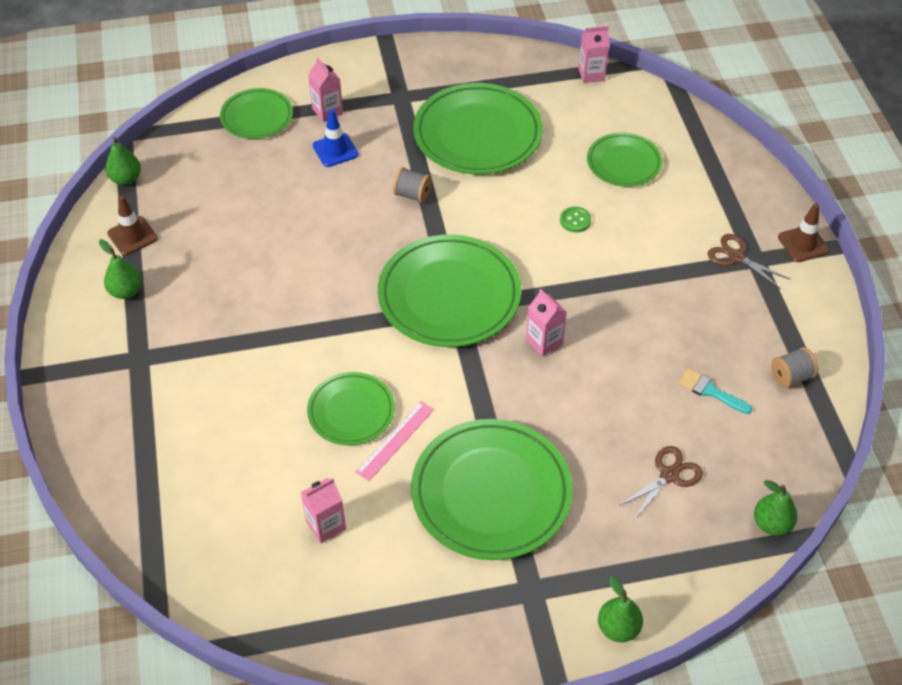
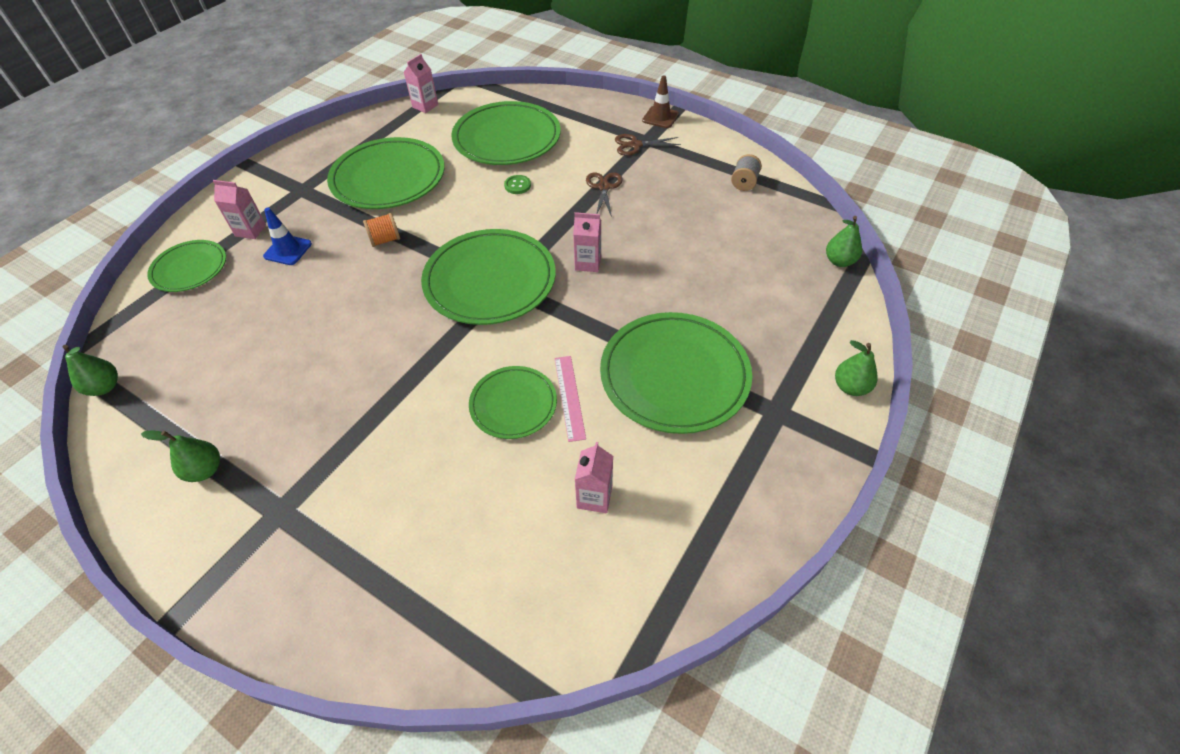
camera: 45 degrees left, 0 degrees up
(132, 236) = (162, 424): brown traffic cone -> none
(412, 194) = (385, 240): grey spool -> orange spool
(623, 163) = (507, 138): green plate -> green plate, size x1.75
(669, 475) = (756, 279): brown scissors -> brown scissors (603, 187)
(710, 391) = (716, 219): turquoise brush -> none

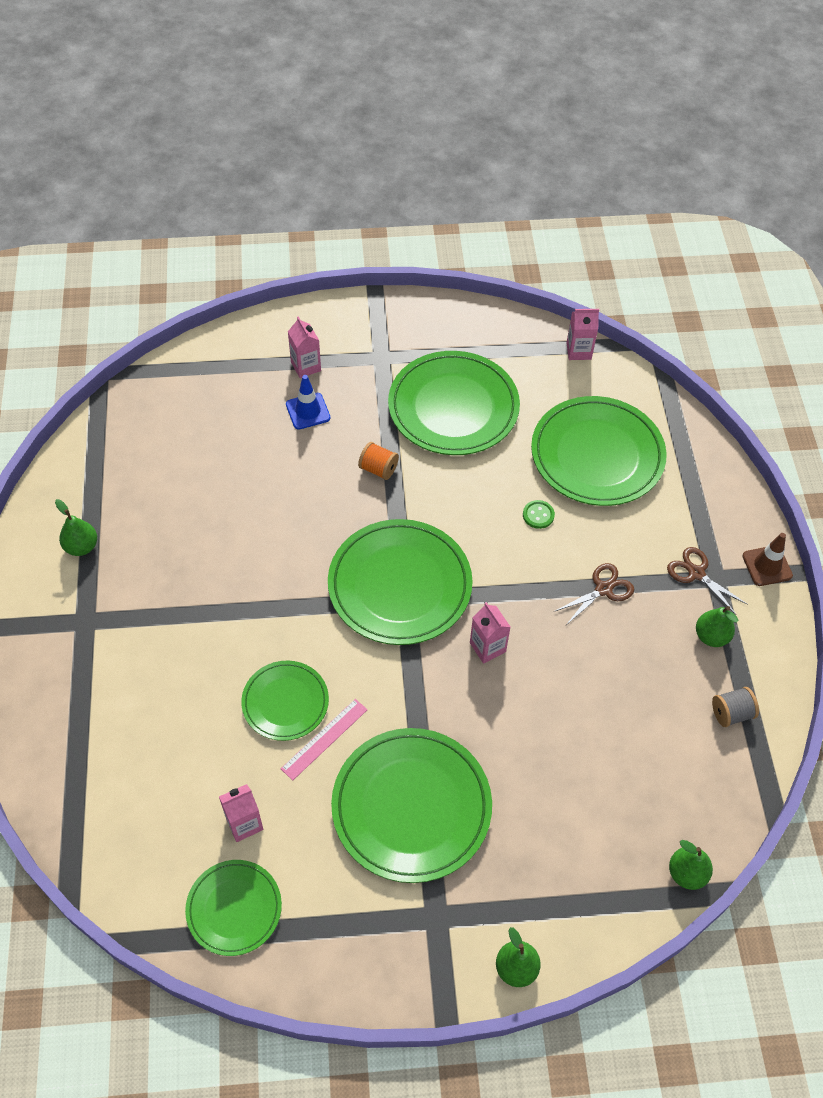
camera: 50 degrees right, 5 degrees up
(105, 387) = (96, 422): green pear -> green pear (711, 636)
(190, 269) = (234, 366): green plate -> green plate (234, 908)

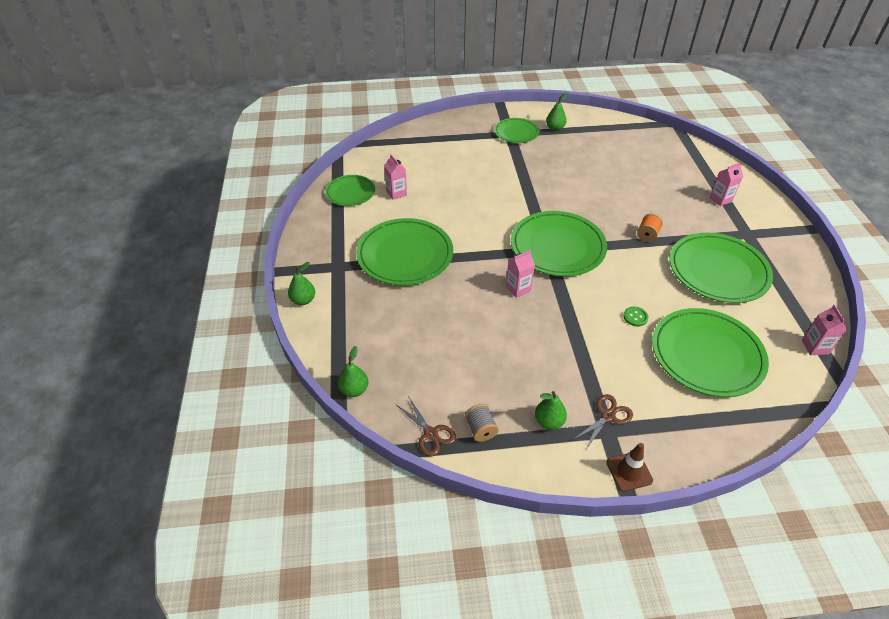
camera: 90 degrees right, 10 degrees down
(285, 702) = (469, 203): green plate -> green plate (516, 133)
(308, 411) = (682, 202): blue traffic cone -> none
(324, 739) = (447, 219): pink ruler -> none
(603, 589) = (578, 353): brown scissors -> brown scissors (431, 434)

